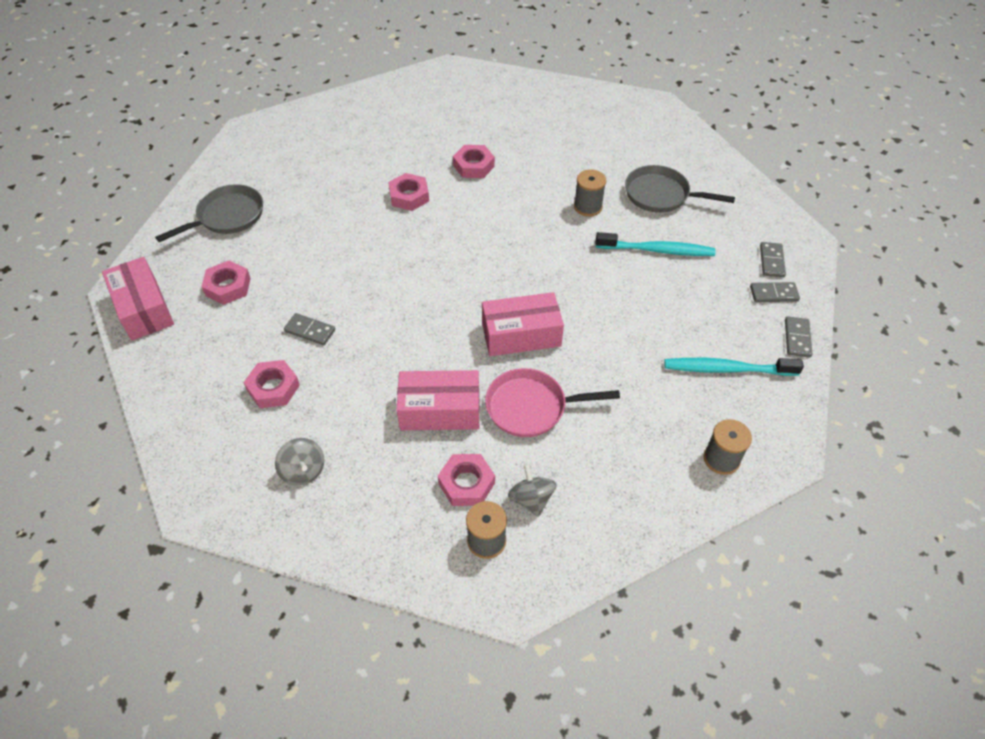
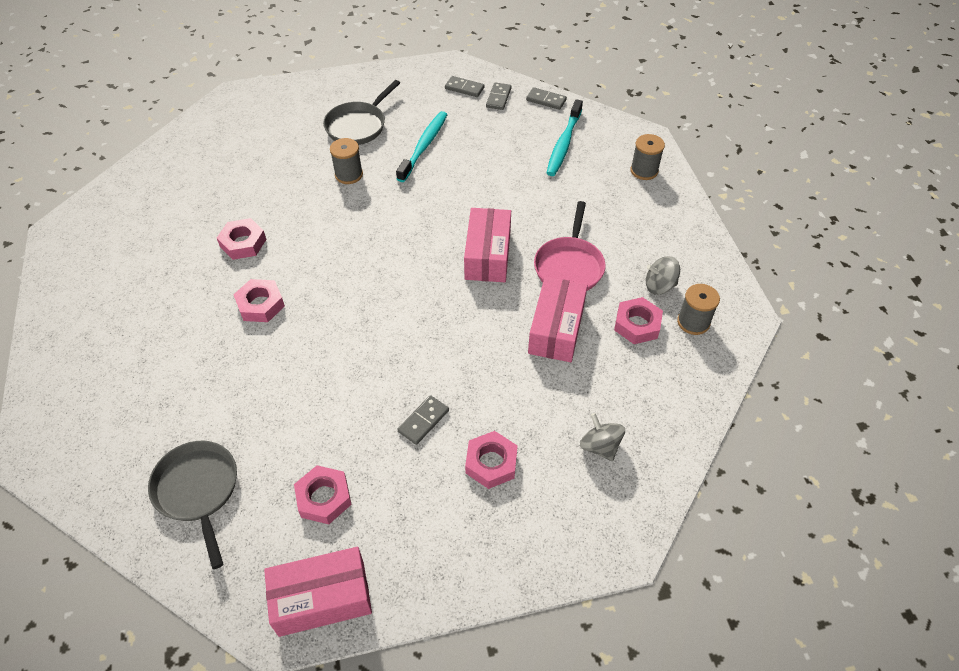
camera: 75 degrees left, 0 degrees up
(303, 471) = (600, 446): grey spinning top -> grey spinning top turned 105 degrees counterclockwise

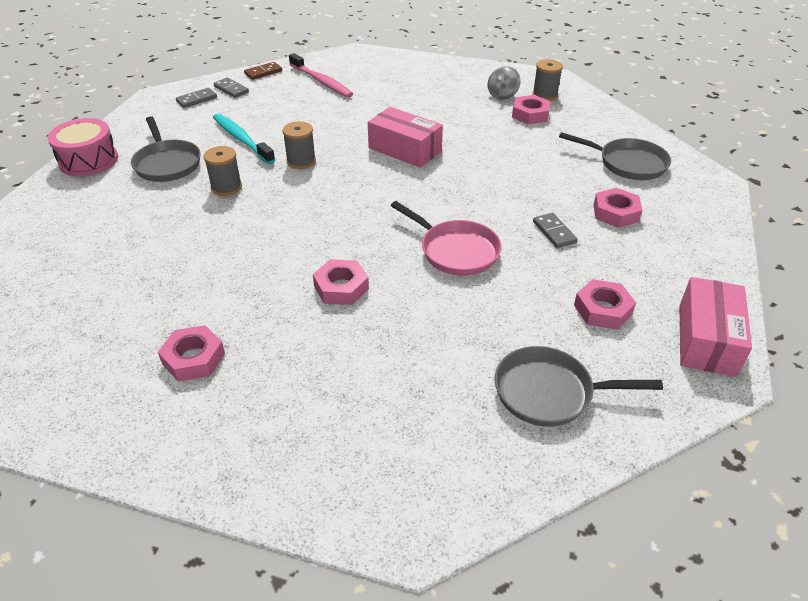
camera: 60 degrees left, 10 degrees down
(243, 243) = (243, 277): pink nut -> pink nut (193, 358)
(333, 85) = (88, 160): none -> pink drum
(546, 100) = (263, 72): grey domino -> brown domino
(556, 329) = (508, 145): pink box -> none
(564, 144) = (321, 81): turquoise toothbrush -> pink toothbrush
(569, 266) = (451, 120): pink pan -> pink pan (455, 251)
(600, 446) = (627, 163): grey spinning top -> grey pan
(644, 171) = (387, 64): grey spool -> grey spool (301, 161)

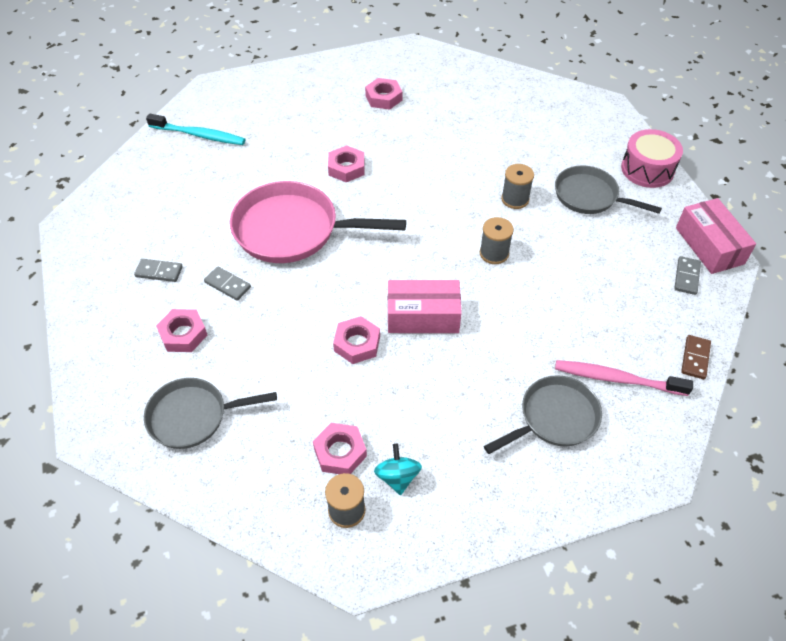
camera: 145 degrees right, 10 degrees up
(231, 89) = (681, 310): grey domino -> grey domino (159, 272)
(242, 139) = (573, 251): turquoise toothbrush -> turquoise toothbrush (199, 135)
(455, 251) = (293, 230): pink pan -> pink pan, size x1.59
(502, 95) = (397, 477): grey spinning top -> turquoise spinning top
(550, 392) = (176, 167): grey pan -> grey pan (554, 418)
(602, 310) = (163, 233): pink nut -> pink nut (357, 343)
(706, 339) = (84, 244): pink box -> pink box (709, 246)

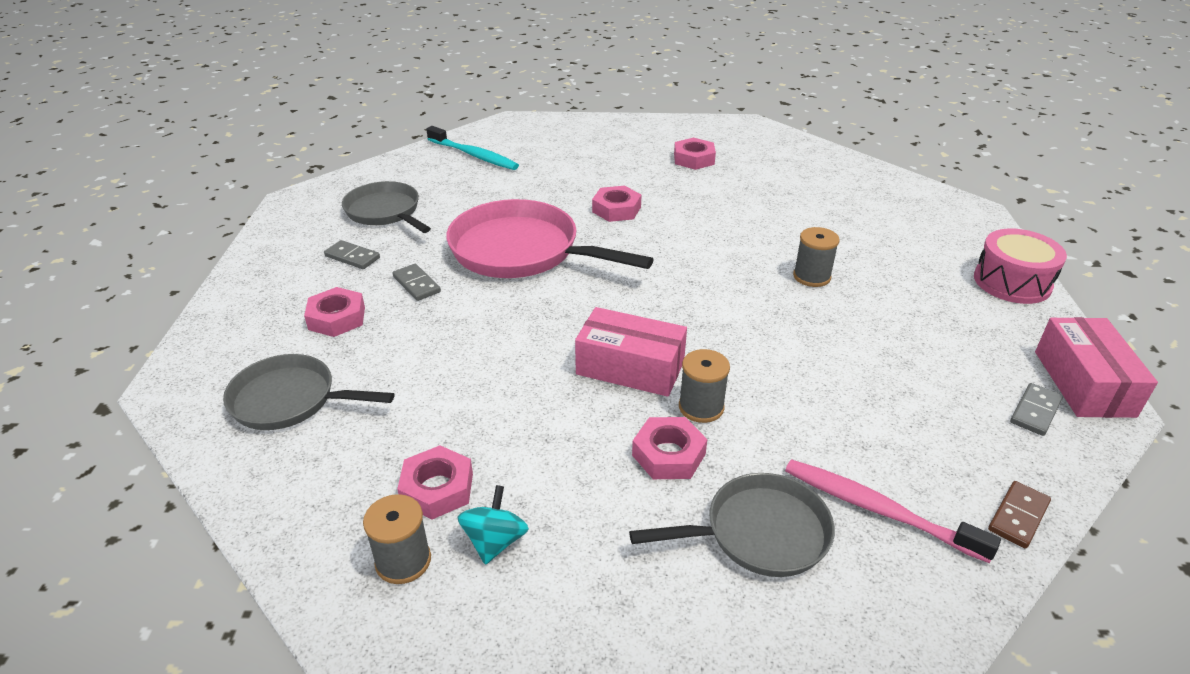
camera: 20 degrees right, 15 degrees down
(357, 343) = (530, 376): pink nut -> pink nut (668, 454)
(494, 253) = (758, 324): grey spool -> grey spool (701, 407)
(590, 196) = (917, 294): grey pan -> grey pan (385, 212)

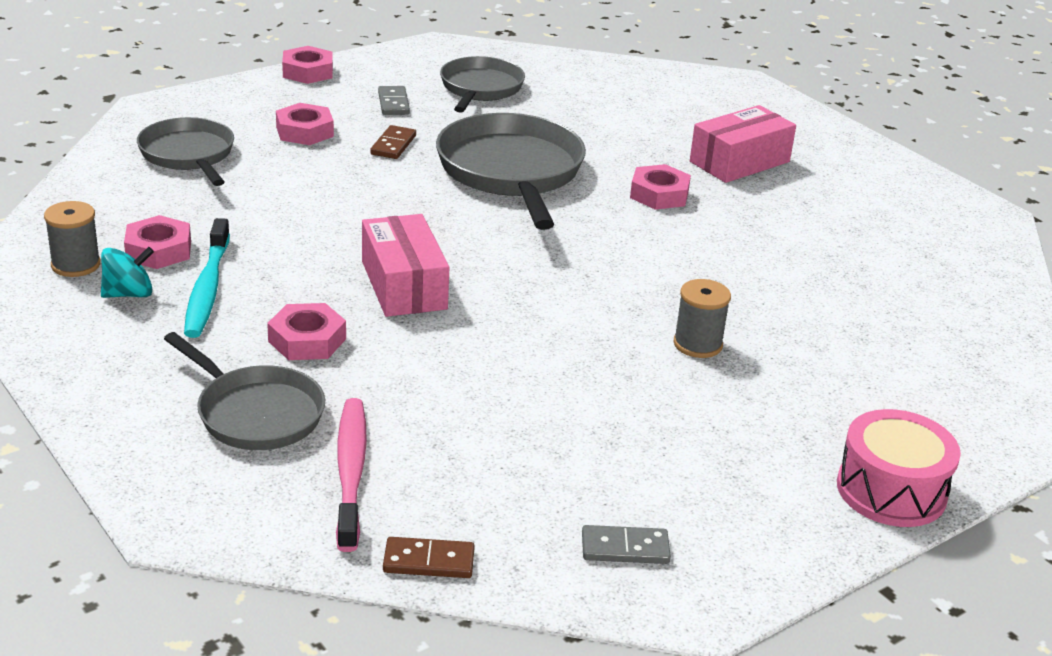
camera: 50 degrees right, 5 degrees down
(416, 284) = (393, 145): grey domino -> brown domino
(474, 155) = (643, 89): turquoise toothbrush -> turquoise toothbrush (207, 288)
(522, 251) = (511, 173): pink pan -> grey pan
(693, 159) = (840, 205): pink nut -> pink nut (308, 72)
(701, 407) = (390, 338): grey spool -> none
(1083, 383) = (728, 579): pink box -> pink box (739, 162)

